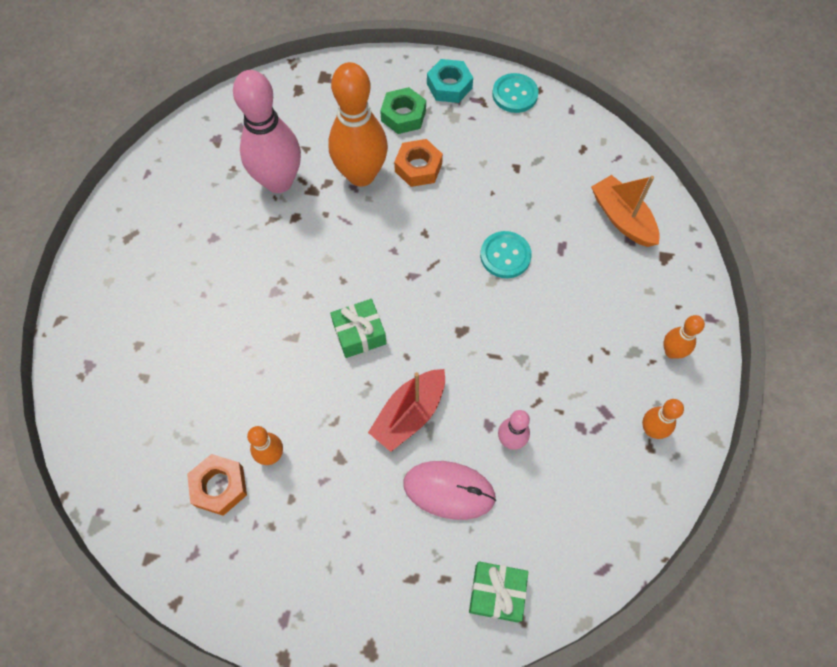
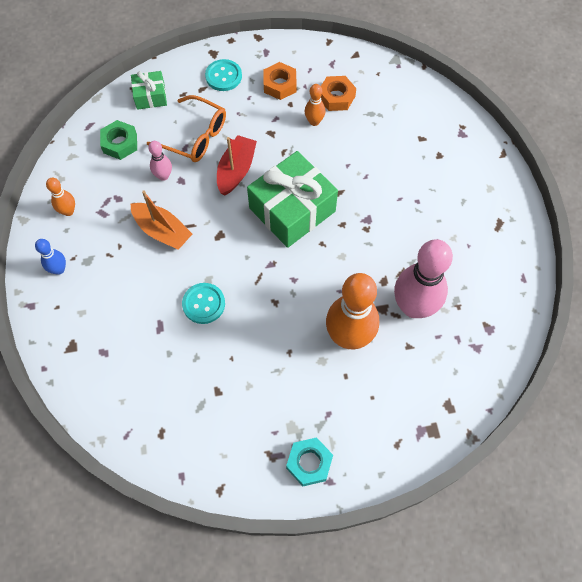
camera: 160 degrees right, 0 degrees up
(359, 334) = (292, 209): green gift -> green gift, size x1.97
(403, 115) = (339, 411): green nut -> green nut (120, 143)
(418, 167) = (303, 361): orange nut -> orange nut (280, 85)
(449, 490) = (195, 136): pink mouse -> orange glasses
(515, 94) = (242, 476): turquoise button -> turquoise button (223, 76)
(622, 218) = (113, 371): orange boat -> orange boat (162, 231)
(671, 352) = (59, 269): orange bowling pin -> blue bowling pin

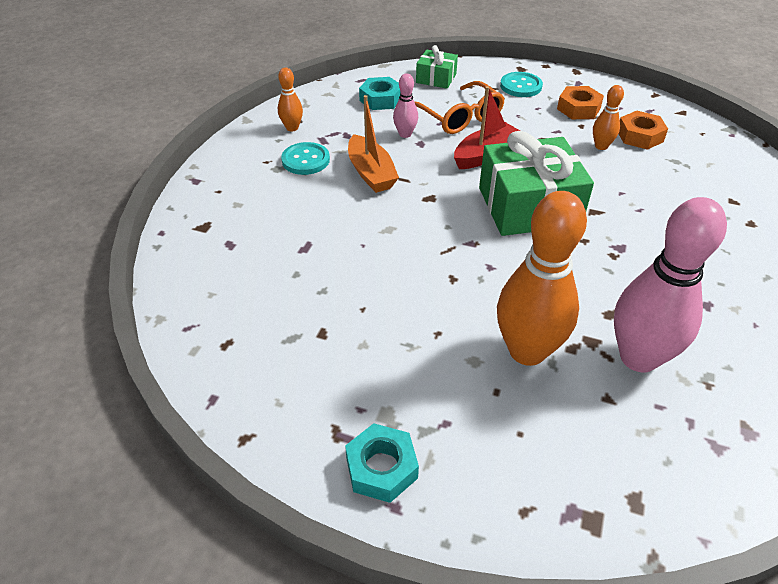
camera: 30 degrees right, 20 degrees down
(59, 269) = (246, 164): blue bowling pin -> none
(120, 143) = (380, 99): green nut -> turquoise nut
(203, 304) = (368, 247): turquoise button -> turquoise button (305, 160)

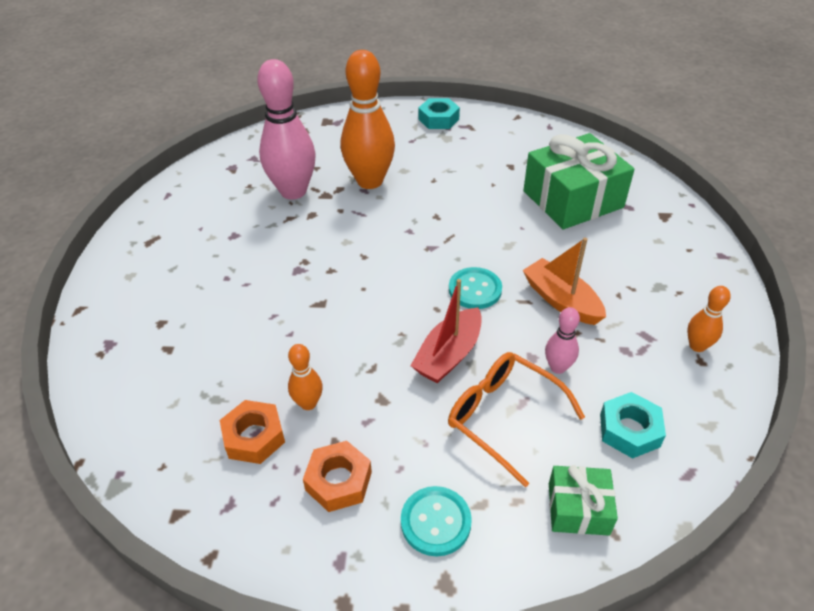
camera: 165 degrees right, 0 degrees up
(305, 160) = (640, 302): turquoise button -> turquoise button (475, 289)
(528, 206) = (386, 295): green gift -> green gift (573, 199)

